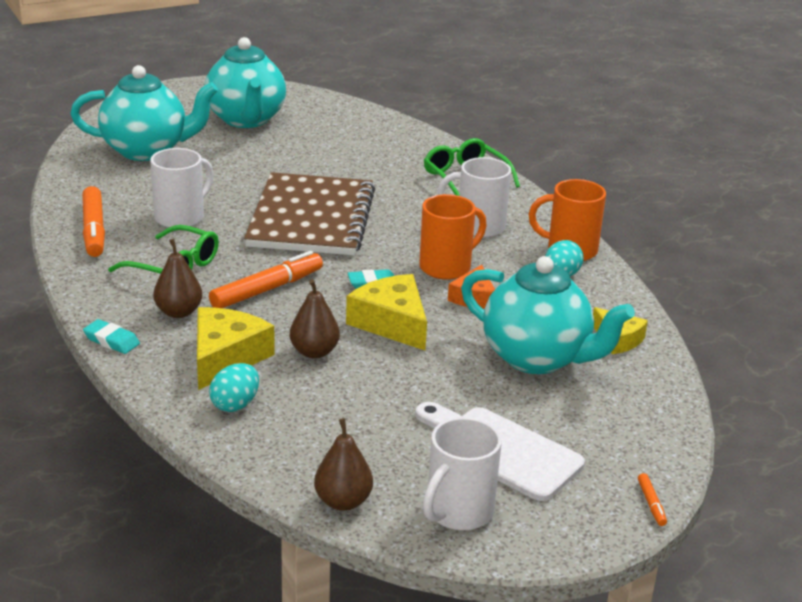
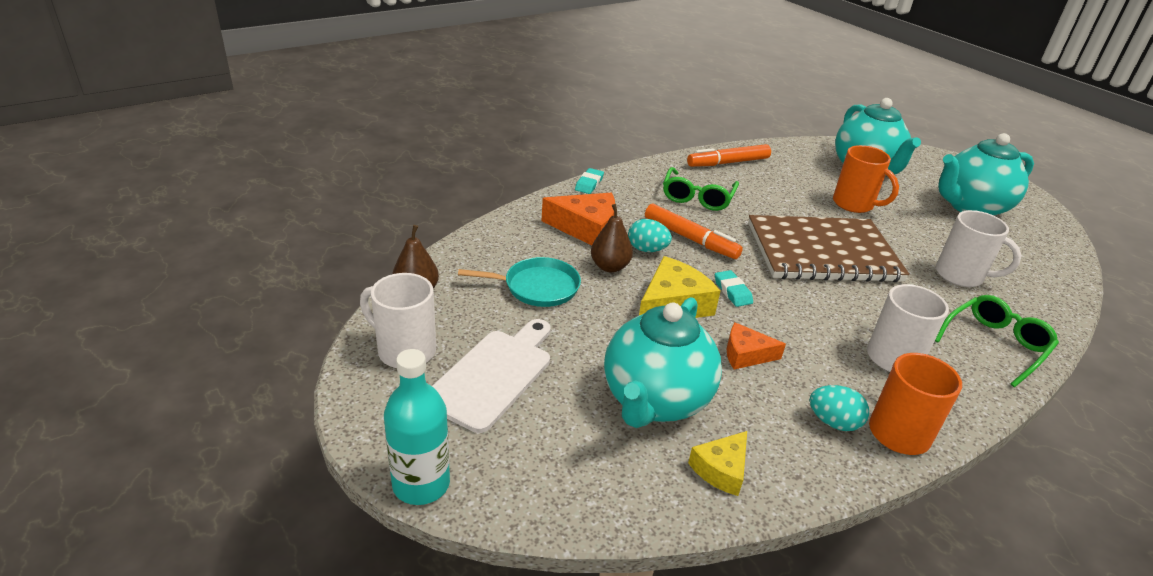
camera: 80 degrees right, 5 degrees up
(178, 312) = (637, 204): brown pear -> none
(181, 217) = (773, 193): white mug -> white mug (961, 276)
(225, 357) = (586, 228): yellow cheese -> orange cheese
(235, 404) = (527, 237): turquoise egg -> turquoise egg (647, 249)
(347, 407) = (537, 287): none -> turquoise pan
(447, 267) = (792, 335): orange mug -> orange mug (854, 204)
(651, 504) = (421, 484): orange marker -> turquoise bottle

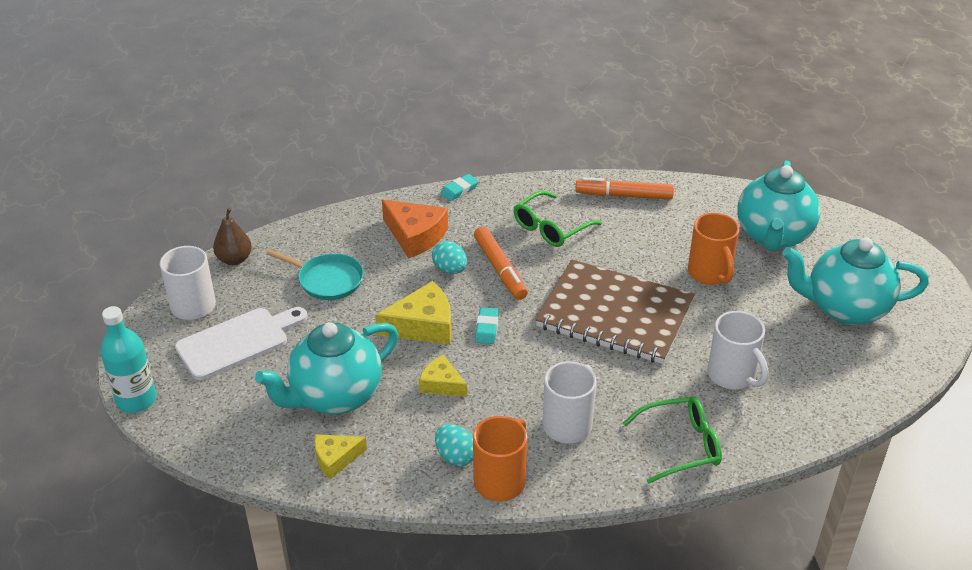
camera: 30 degrees right, 5 degrees up
(610, 267) = (402, 277): brown pear -> none
(746, 354) = (441, 384): orange cheese -> yellow cheese

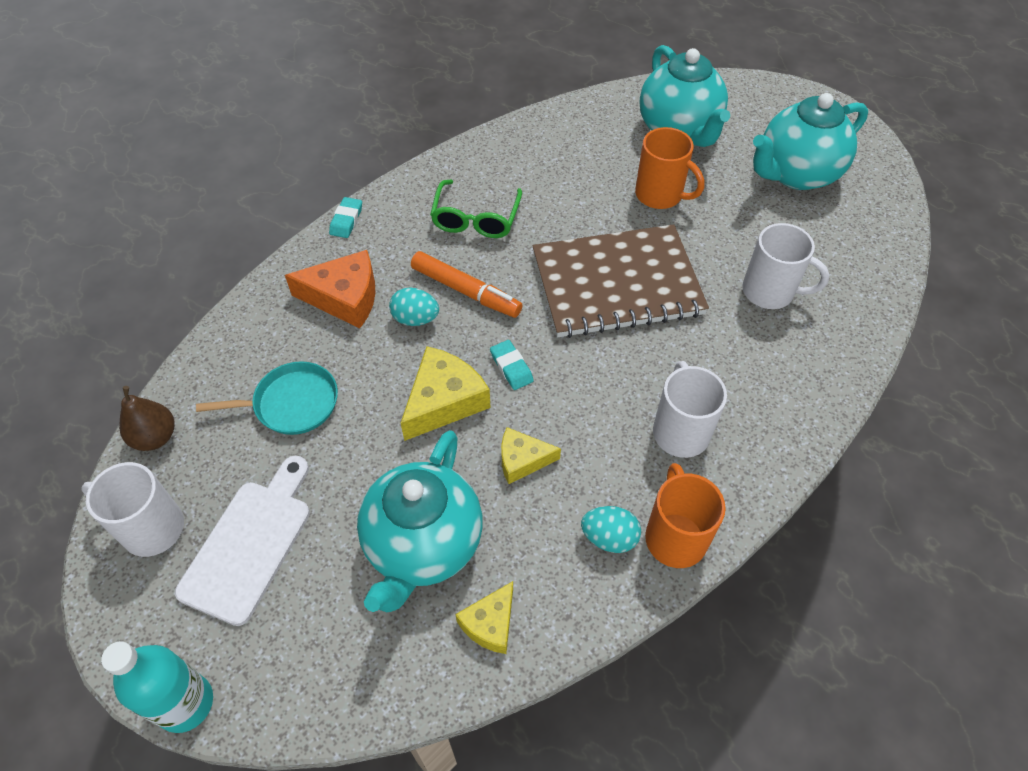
camera: 35 degrees left, 15 degrees up
(624, 195) = (514, 150): orange marker -> none
(681, 445) = (793, 392): green glasses -> none

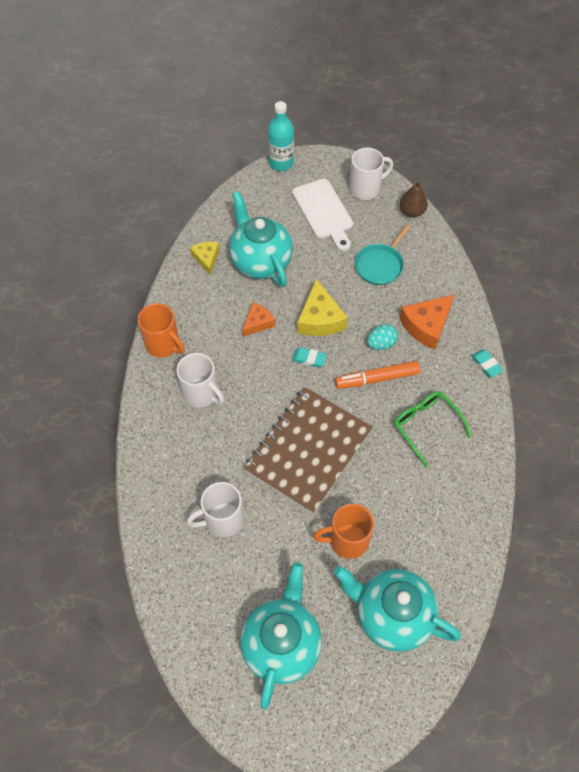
camera: 135 degrees right, 5 degrees up
(522, 460) = (258, 323): yellow cheese -> orange cheese
(609, 537) = (190, 322): turquoise egg -> none

